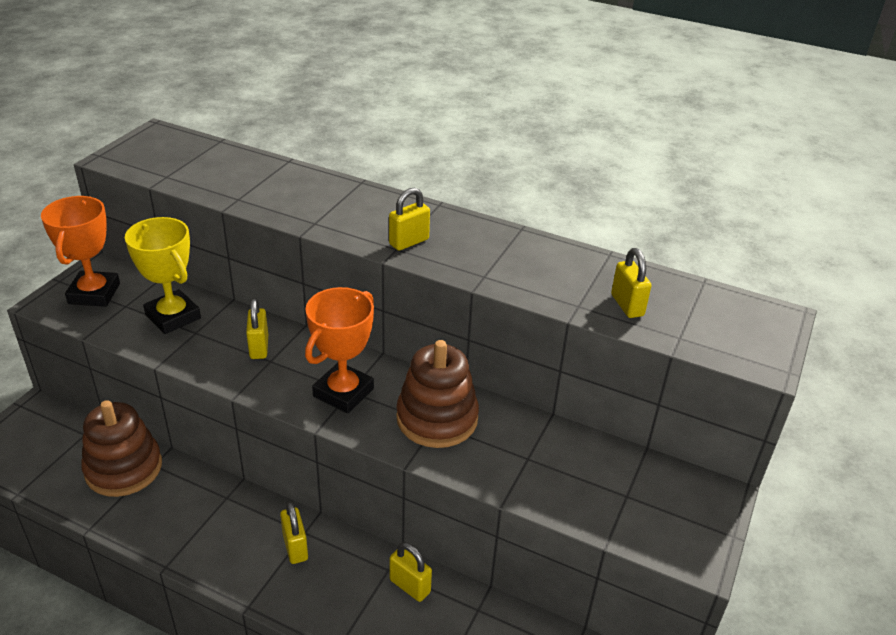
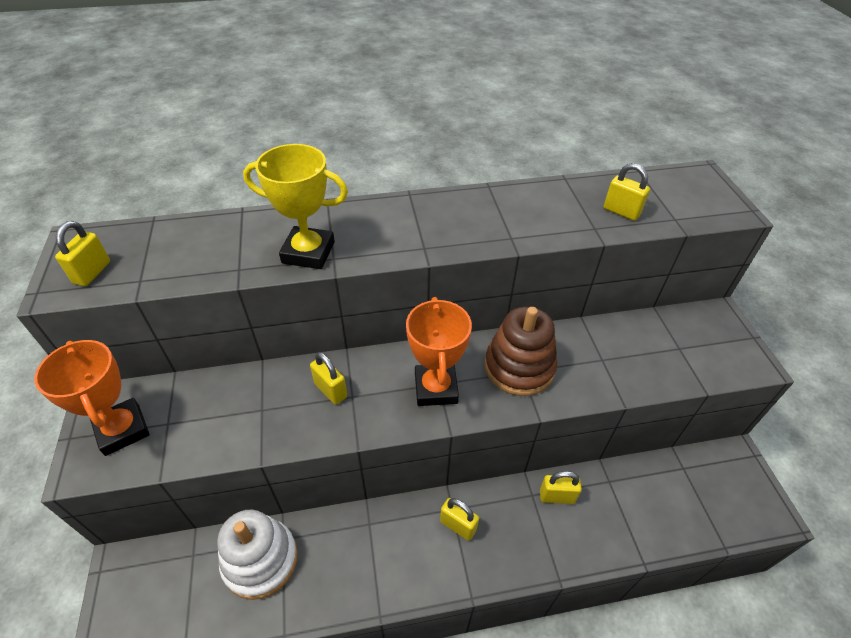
camera: 35 degrees left, 10 degrees up
(123, 468) = (260, 560): brown stacking toy -> white stacking toy
(173, 316) = (225, 407): yellow trophy -> yellow trophy (308, 252)
(409, 242) = (427, 237): yellow padlock -> yellow padlock (92, 272)

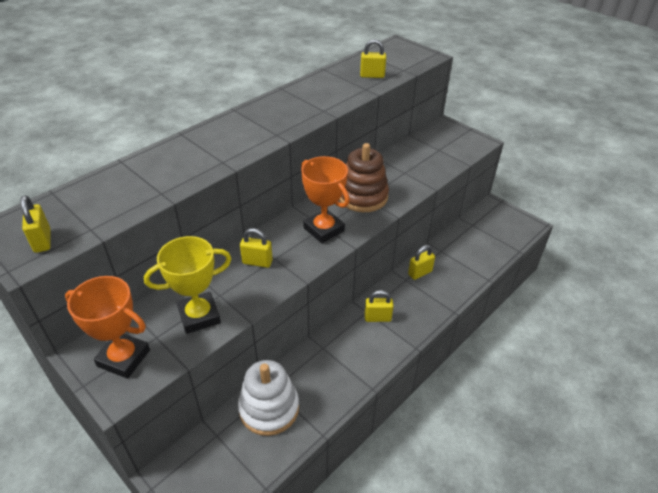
camera: 35 degrees left, 5 degrees down
(308, 252) = (201, 165): yellow trophy -> yellow trophy (199, 316)

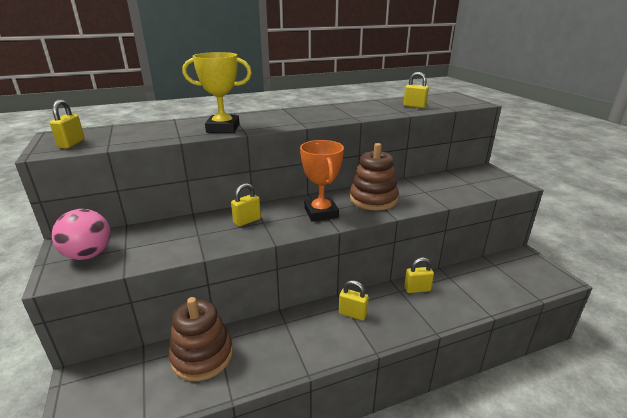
camera: 25 degrees right, 15 degrees down
(124, 358) = (88, 255): orange trophy -> pink ball
(199, 316) = (169, 243): yellow trophy -> yellow trophy (223, 128)
(257, 262) = (247, 221): yellow padlock -> yellow padlock turned 75 degrees counterclockwise
(269, 408) = (202, 356): white stacking toy -> brown stacking toy

